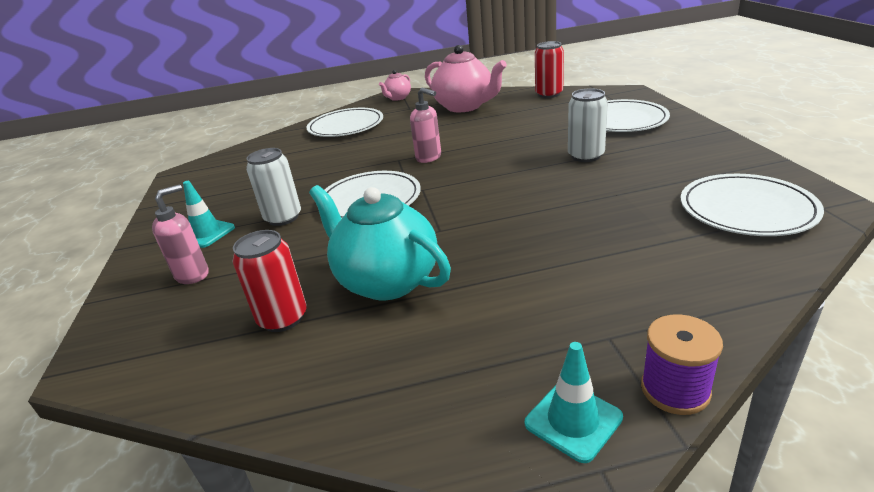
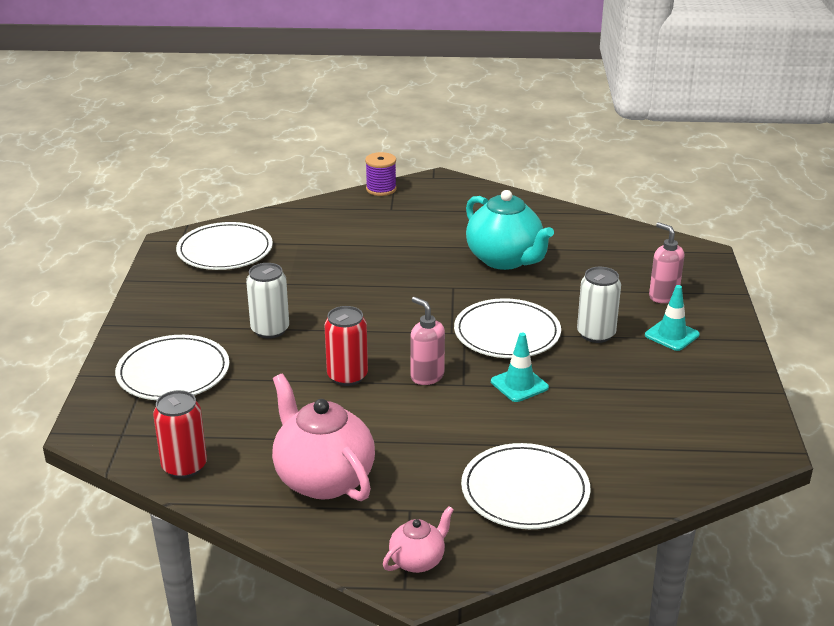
camera: 170 degrees left, 0 degrees up
(193, 275) = (663, 296): pink soap dispenser -> pink soap dispenser turned 90 degrees clockwise
(283, 318) = (578, 252): red can -> red can (347, 376)
(573, 420) = (433, 189): turquoise traffic cone -> turquoise traffic cone (519, 384)

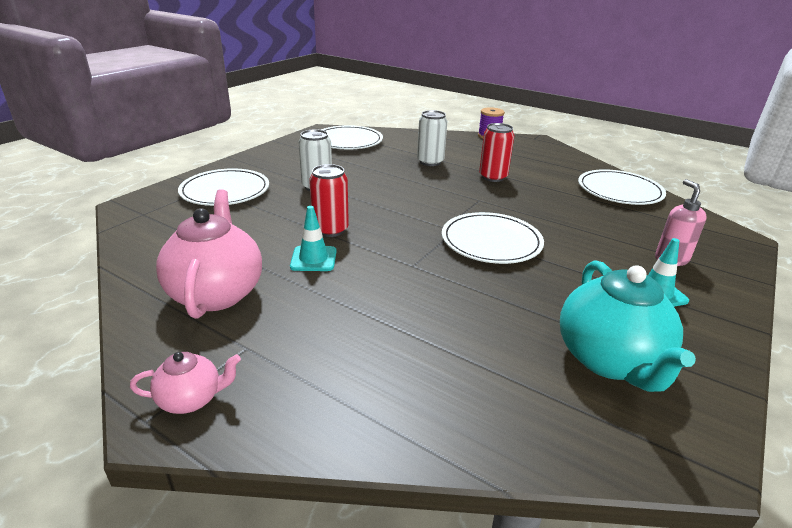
camera: 30 degrees right, 0 degrees up
(184, 466) = (144, 247): red can -> red can (493, 177)
(426, 376) = (389, 250): pink soap dispenser -> none
(505, 260) = (541, 195): turquoise teapot -> turquoise teapot (610, 360)
(519, 384) = (461, 282): turquoise traffic cone -> turquoise traffic cone (313, 259)
(525, 491) = (366, 378): white plate -> white plate (619, 191)
(596, 334) = (574, 267): white can -> white can (430, 162)

